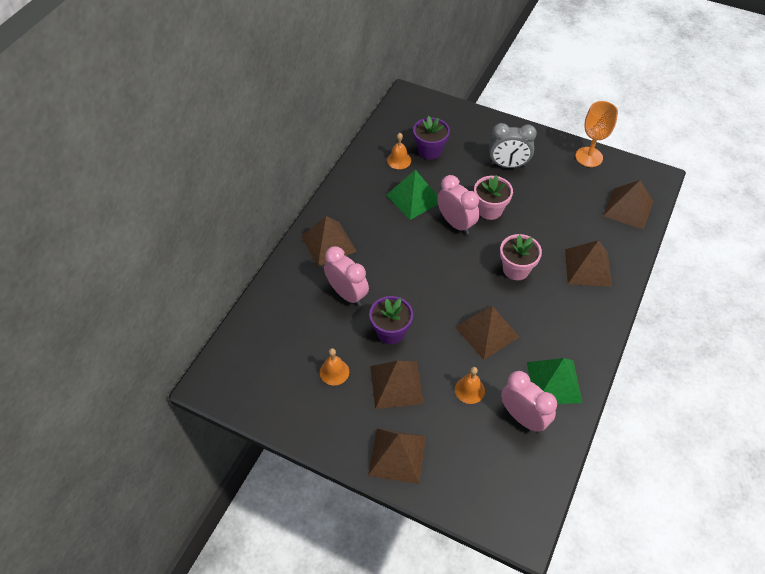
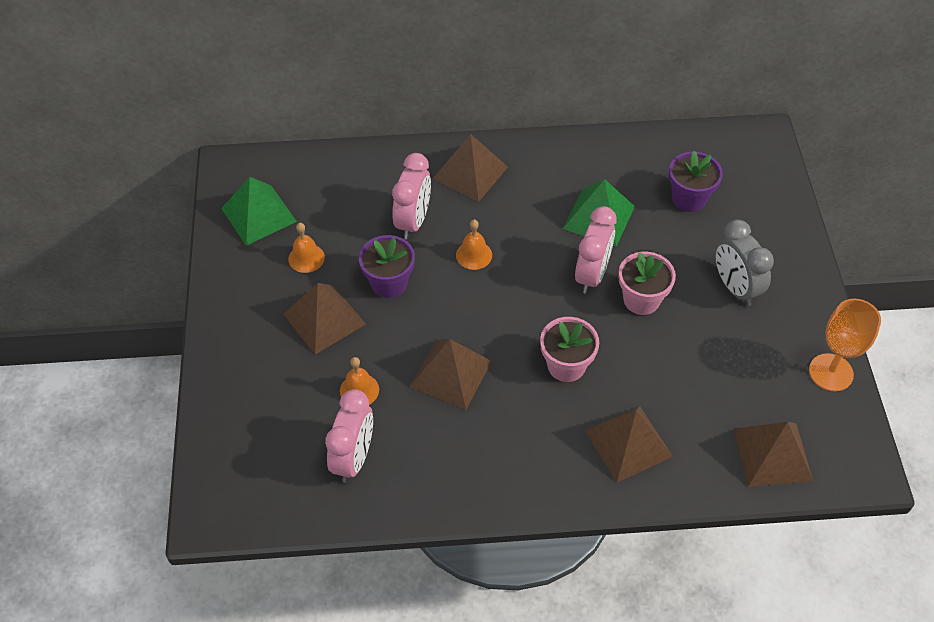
camera: 60 degrees right, 0 degrees up
(397, 455) = (238, 359): brown pyramid -> none
(399, 160) = (647, 176): orange bell -> orange bell (474, 255)
(554, 382) = (423, 471): green pyramid -> green pyramid (258, 215)

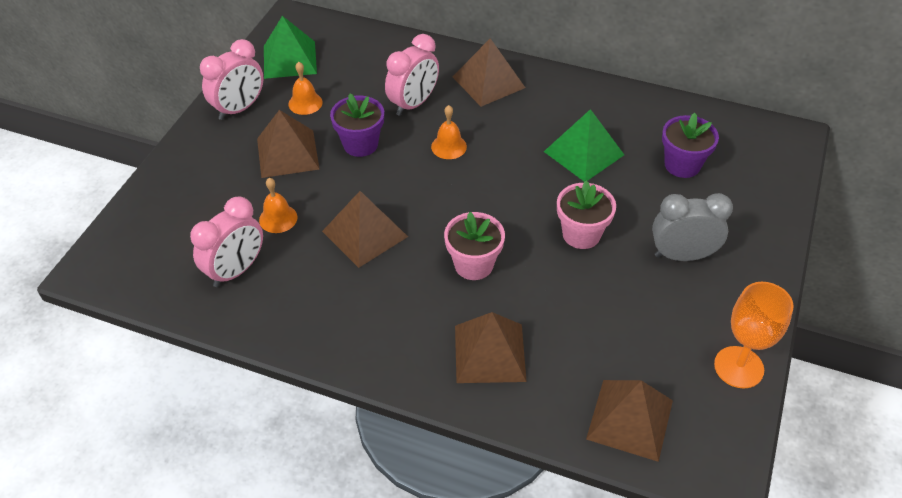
camera: 25 degrees right, 5 degrees down
(592, 275) = (546, 198): pink clock -> pink clock (239, 109)
(735, 287) = (682, 255): grey clock -> grey clock turned 90 degrees clockwise

